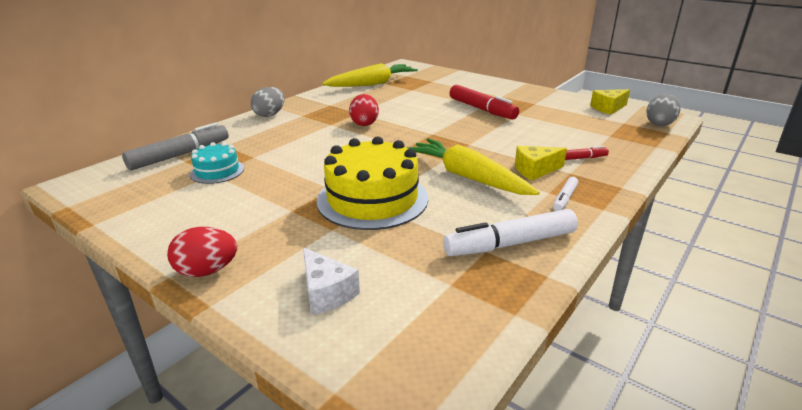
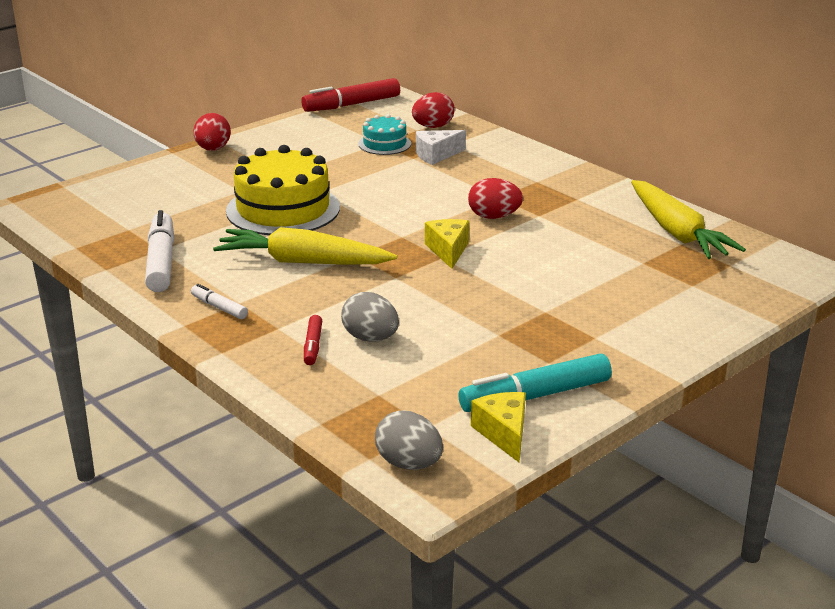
camera: 100 degrees right, 0 degrees up
(180, 155) = (433, 127): grey marker -> red egg
(270, 115) = (544, 163): grey egg -> grey egg (370, 338)
(326, 293) = (155, 186): white cheese -> white cheese (436, 155)
(467, 177) = (303, 262): yellow carrot -> yellow carrot turned 135 degrees counterclockwise
(482, 109) = (528, 307): red marker -> red marker (351, 105)
(535, 170) = (296, 305): yellow cheese -> yellow cheese (448, 250)
(569, 104) = (535, 396): none -> turquoise marker

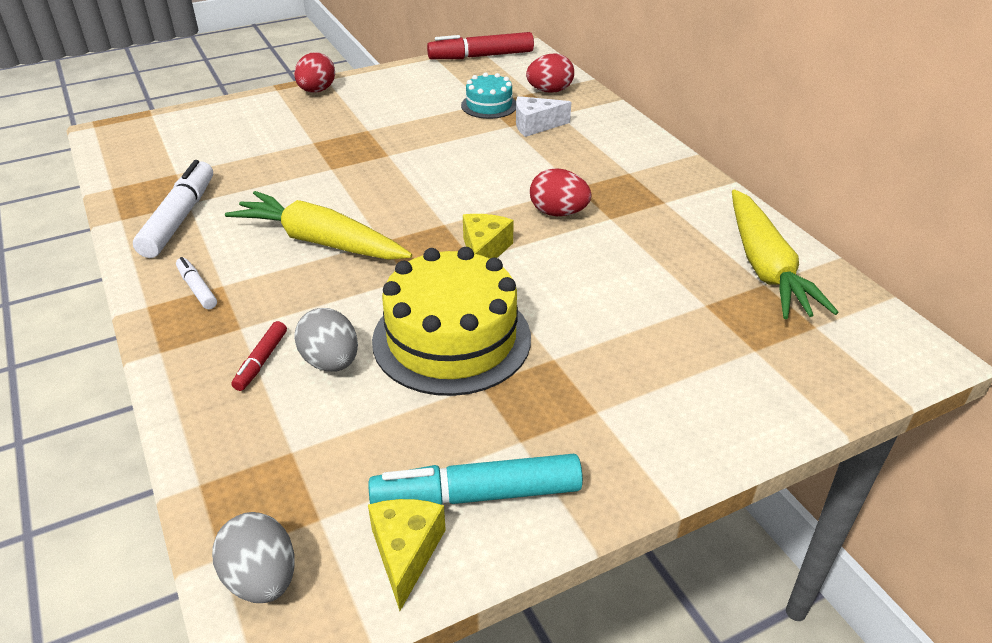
camera: 15 degrees right, 10 degrees up
(283, 209) = (340, 171): yellow cake -> yellow cake (451, 339)

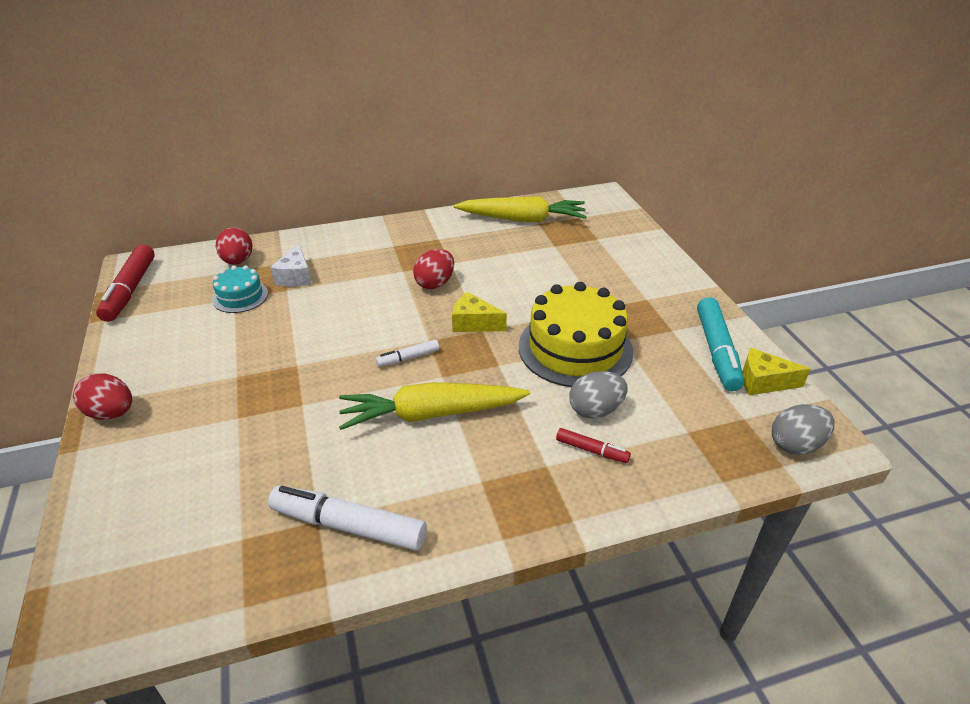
camera: 80 degrees left, 0 degrees up
(197, 288) = (483, 500): white marker -> white marker (408, 358)
(320, 241) = (431, 414): yellow carrot -> yellow carrot turned 45 degrees clockwise

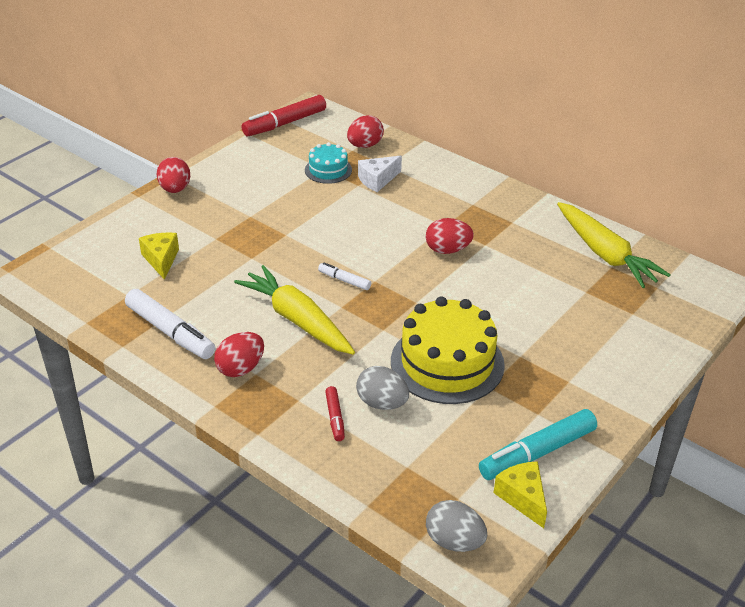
camera: 55 degrees right, 0 degrees up
(348, 525) = (170, 332): white marker -> white marker turned 150 degrees clockwise
(464, 490) = (241, 368): none -> red egg
(473, 323) = (419, 294): yellow cheese -> yellow cheese (161, 260)

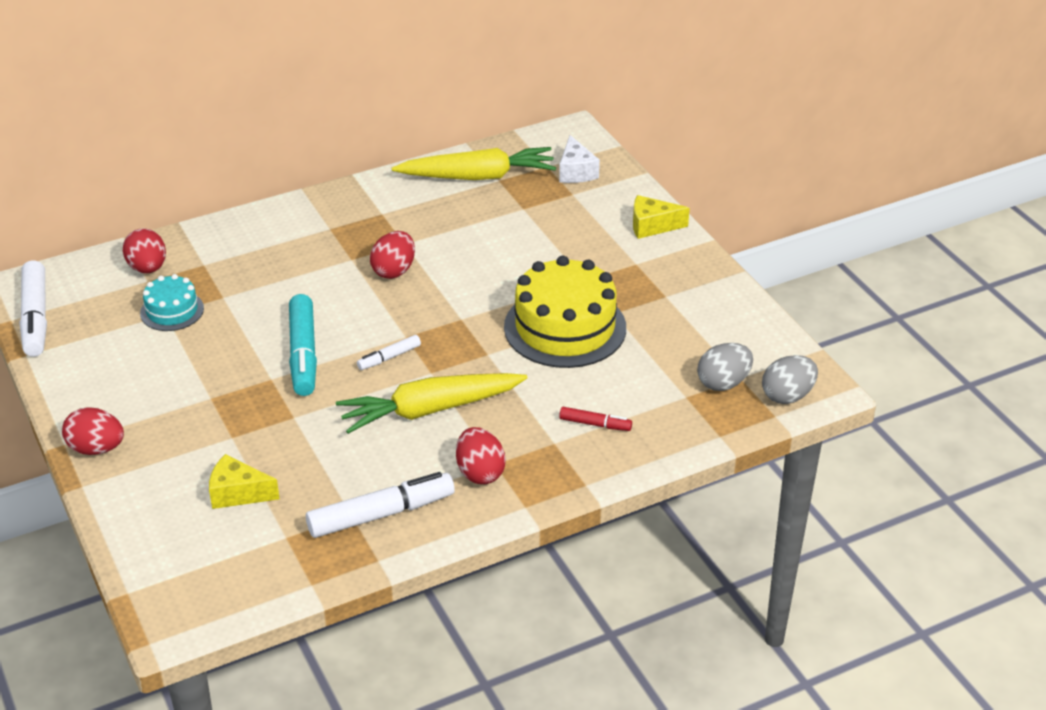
camera: 65 degrees left, 0 degrees up
(284, 123) = (35, 317): red marker -> white marker
(377, 180) = (226, 280): white cheese -> white cheese (576, 171)
(382, 403) = (594, 387): grey egg -> grey egg (723, 383)
(522, 498) = (759, 340): yellow cheese -> yellow cheese (652, 226)
(537, 453) = (713, 313): turquoise marker -> turquoise marker (303, 354)

